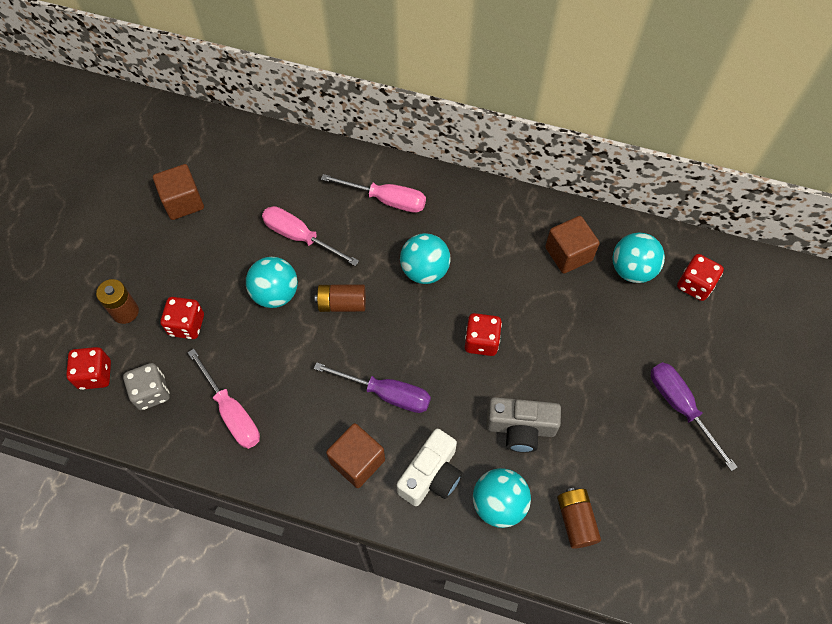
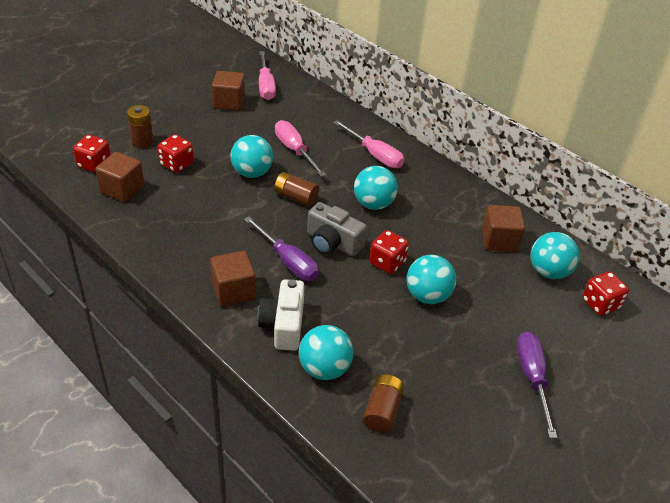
camera: 25 degrees right, 20 degrees down
(151, 392) = (122, 189): grey dice -> brown cube
(232, 412) = (167, 223): pink screwdriver -> pink screwdriver (266, 86)
(431, 475) = (283, 325): white camera -> white camera turned 120 degrees clockwise
(520, 428) = (379, 329): grey camera -> grey camera (332, 243)
(541, 362) = (427, 296): none -> turquoise ball

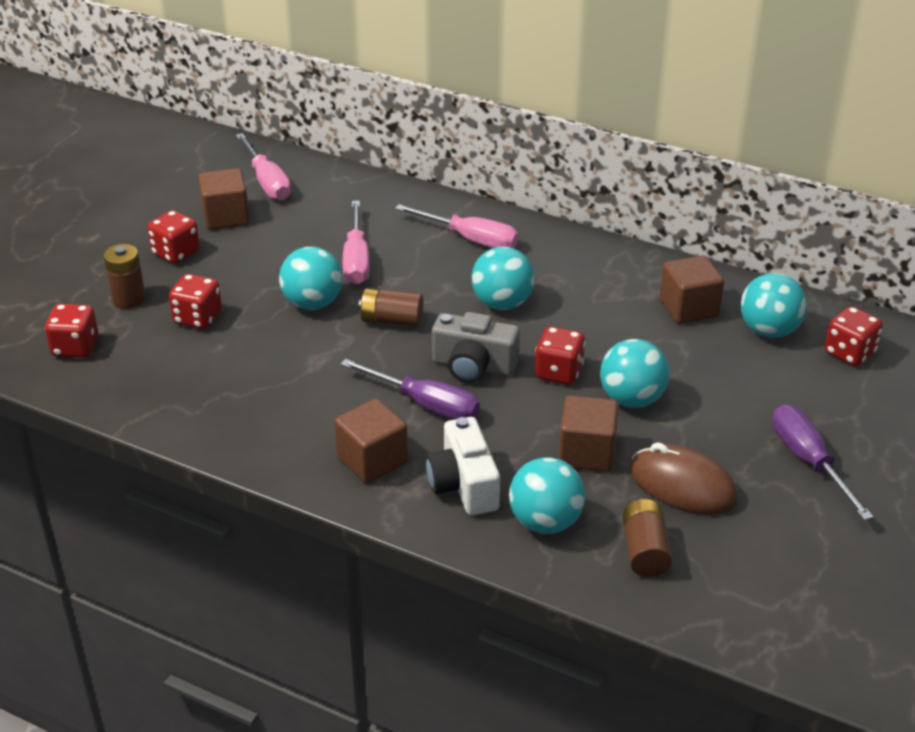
camera: 15 degrees left, 5 degrees down
(122, 189) = (137, 370): brown cube -> brown cube (586, 453)
(186, 119) = (176, 253): none -> red dice
(294, 150) = (356, 259): pink screwdriver -> pink screwdriver turned 135 degrees counterclockwise
(432, 370) = (682, 485): none -> brown mouse

